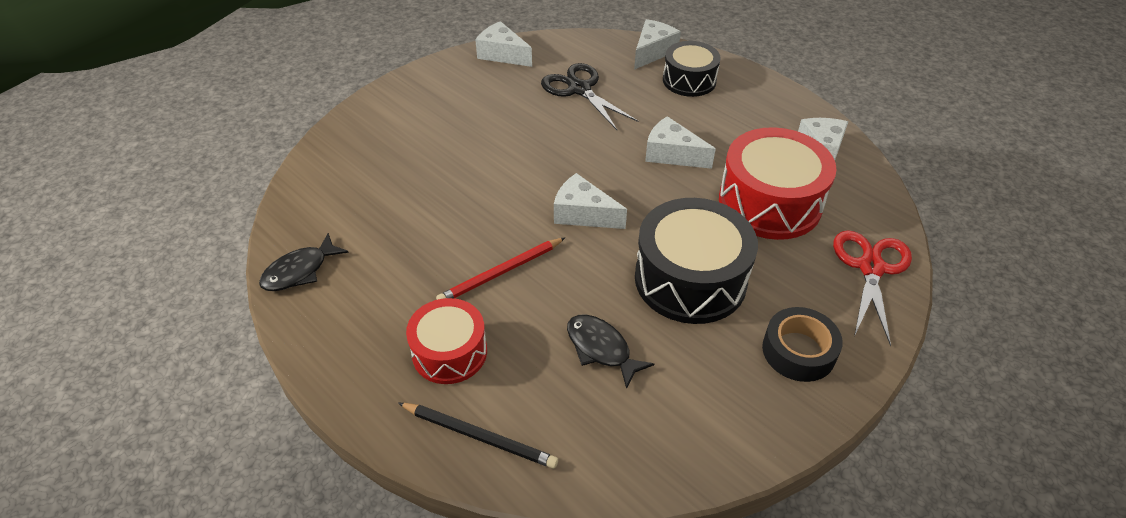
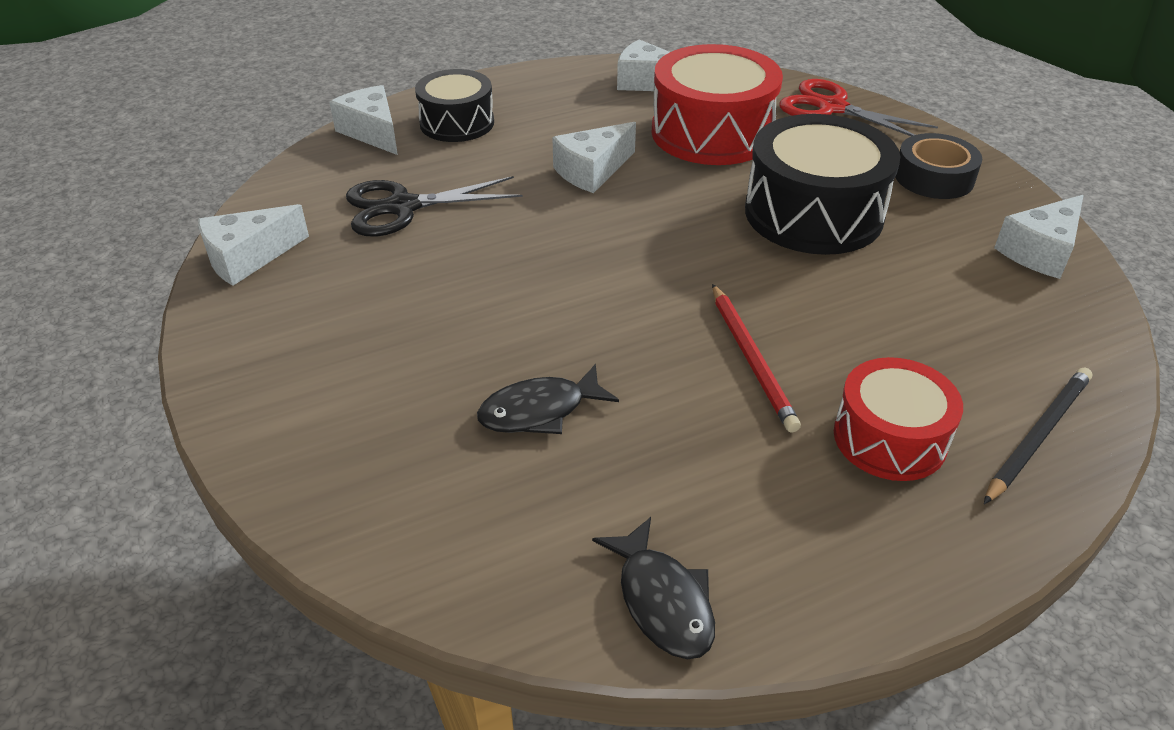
camera: 70 degrees left, 5 degrees down
(583, 214) = (667, 263): white cheese -> white cheese (1040, 251)
(601, 349) = (908, 303): black fish -> black fish (540, 411)

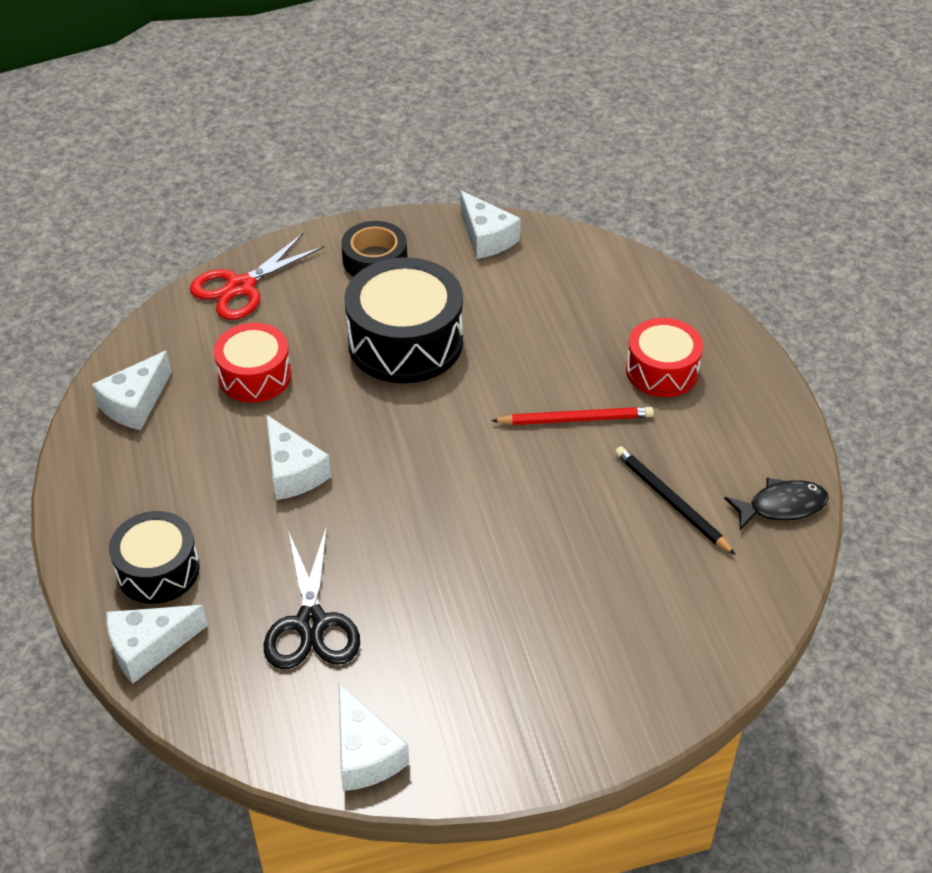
camera: 80 degrees left, 5 degrees up
(540, 411) = (612, 547): black fish -> none
(712, 133) = (255, 376): red drum -> red drum, size x0.62
(1037, 435) = (667, 305): black pencil -> black pencil (671, 501)

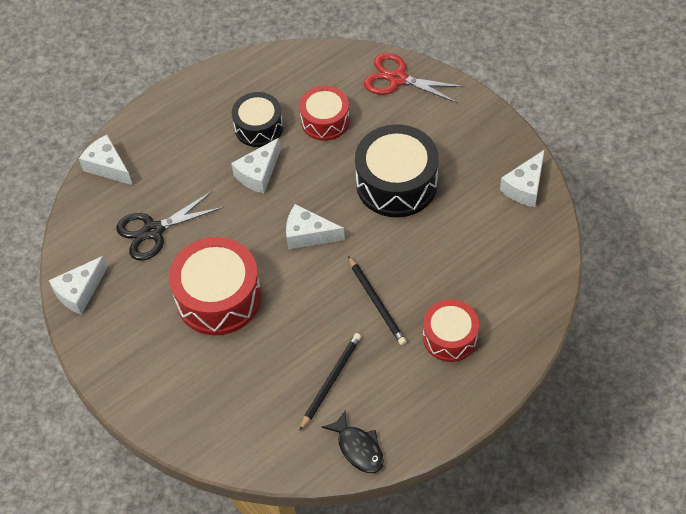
camera: 70 degrees right, 10 degrees up
(135, 403) = (273, 76): white cheese -> white cheese (308, 234)
(158, 570) = (159, 146): black drum -> black drum (258, 127)
(375, 259) = (464, 135): black tape -> none
(475, 580) = (218, 297): none -> red drum
(576, 419) = (377, 302): red pencil -> black pencil

